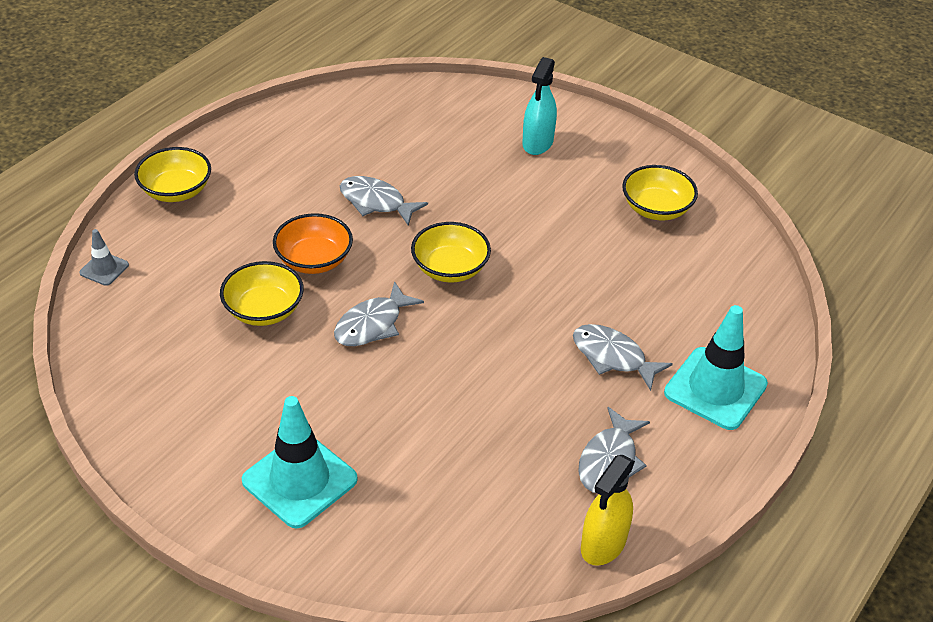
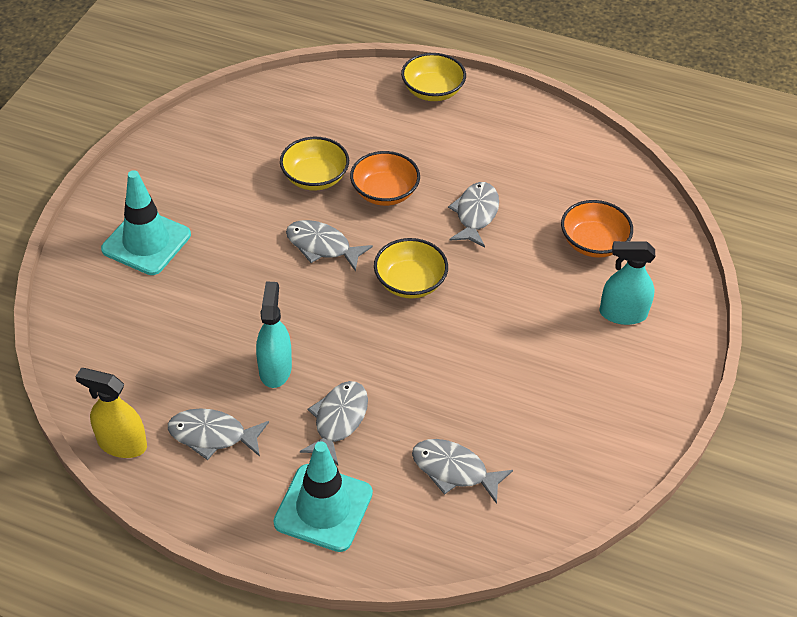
camera: 75 degrees right, 5 degrees up
(104, 269) = (327, 79): grey traffic cone -> none
(446, 137) = (593, 243): none -> orange bowl
(533, 394) = (275, 369): none -> turquoise spray bottle
(656, 209) = (566, 428): yellow bowl -> none
(688, 289) = (454, 470): none -> grey fish

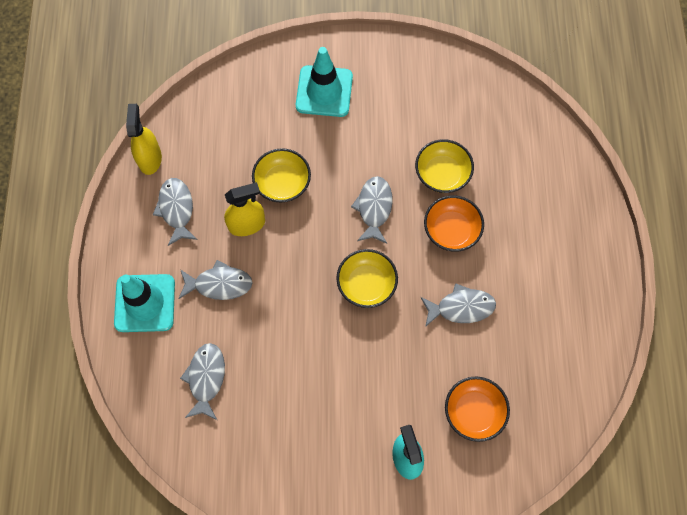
camera: 70 degrees right, 20 degrees up
(275, 369) = (247, 224): turquoise spray bottle -> yellow spray bottle
(432, 91) = (588, 223): yellow bowl -> yellow bowl (282, 183)

